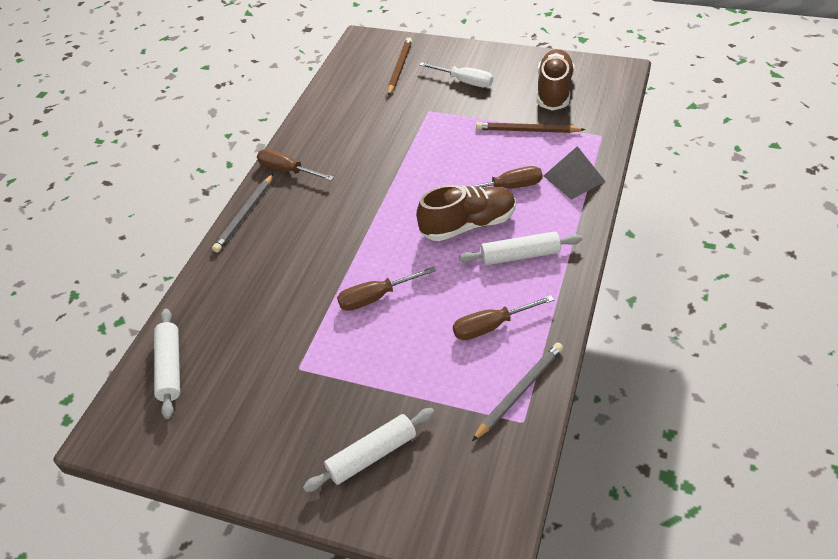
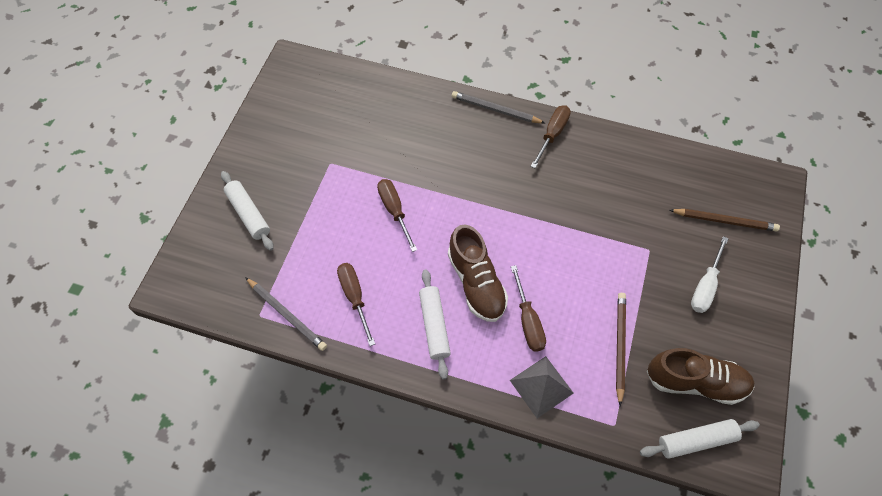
camera: 85 degrees right, 15 degrees up
(170, 367) = (341, 86): white rolling pin -> white rolling pin (696, 440)

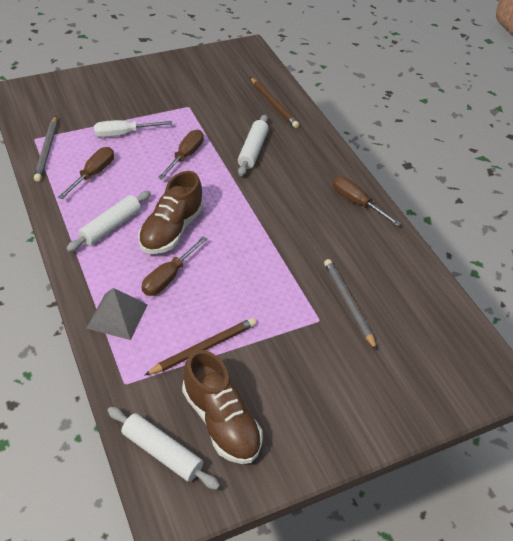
camera: 45 degrees right, 15 degrees down
(248, 214) = (106, 93): white rolling pin -> white rolling pin (252, 150)
(495, 110) = (337, 160): grey pencil -> grey pencil (348, 304)
(552, 134) = (356, 202): brown screwdriver -> brown screwdriver turned 120 degrees counterclockwise
(705, 286) = (326, 379): white screwdriver -> white screwdriver (123, 134)
(724, 221) = (411, 359): brown pencil -> brown pencil (273, 104)

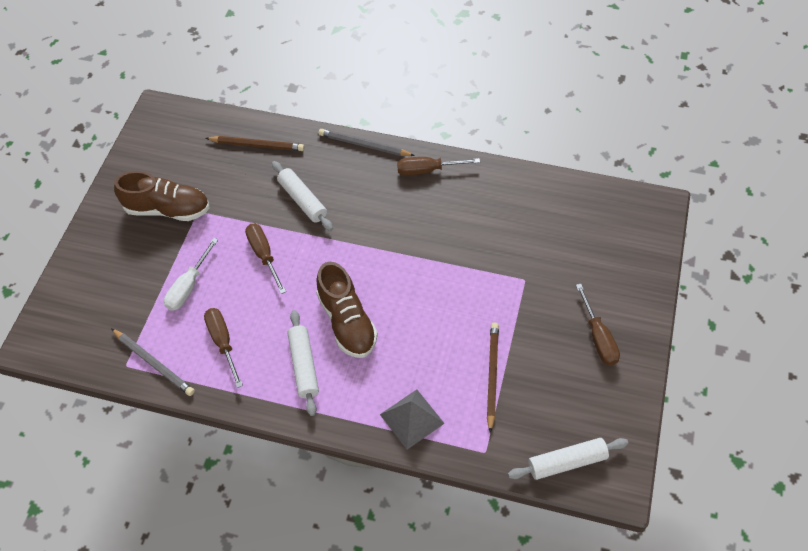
camera: 45 degrees left, 10 degrees up
(168, 277) = (399, 356): brown screwdriver -> brown screwdriver (598, 337)
(221, 421) = (567, 405): brown shoe -> brown shoe (168, 209)
(348, 304) = (524, 250): grey pencil -> grey pencil (364, 145)

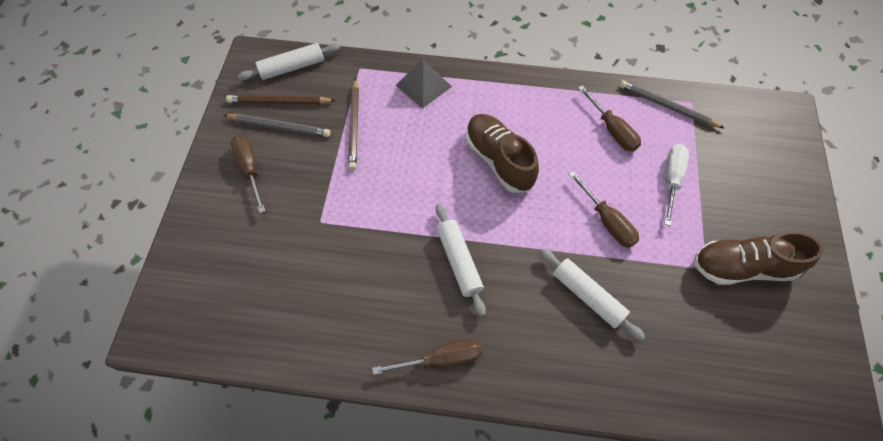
camera: 170 degrees right, 5 degrees up
(257, 145) = (677, 377): brown pencil -> brown pencil (279, 102)
(304, 366) = (529, 117): white rolling pin -> white rolling pin (459, 261)
(364, 145) = (532, 393): grey pencil -> grey pencil (279, 127)

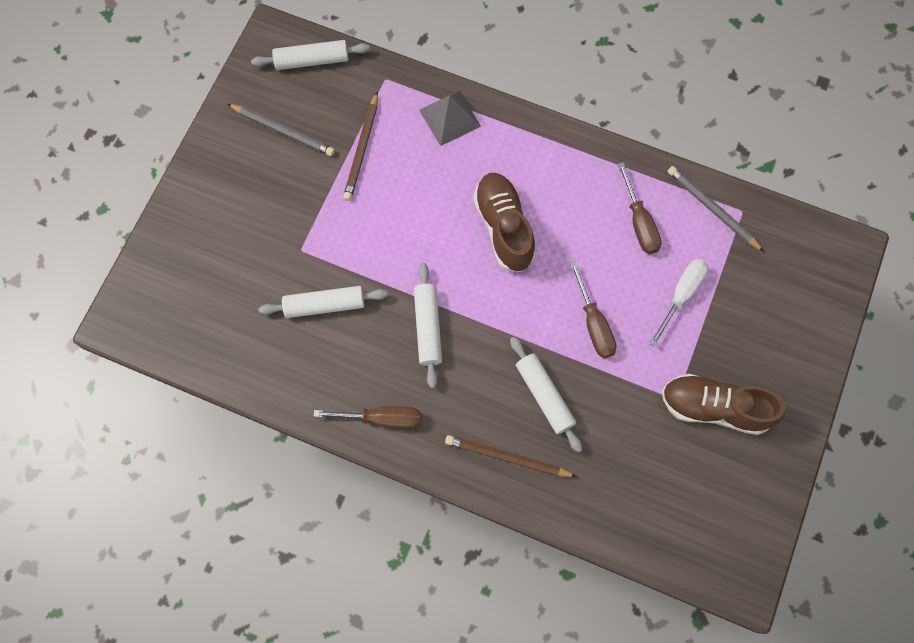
camera: 15 degrees right, 10 degrees up
(250, 169) = (242, 173): brown screwdriver -> none
(279, 102) = (289, 101): brown pencil -> brown pencil (507, 457)
(355, 265) = (325, 305): none -> white rolling pin

